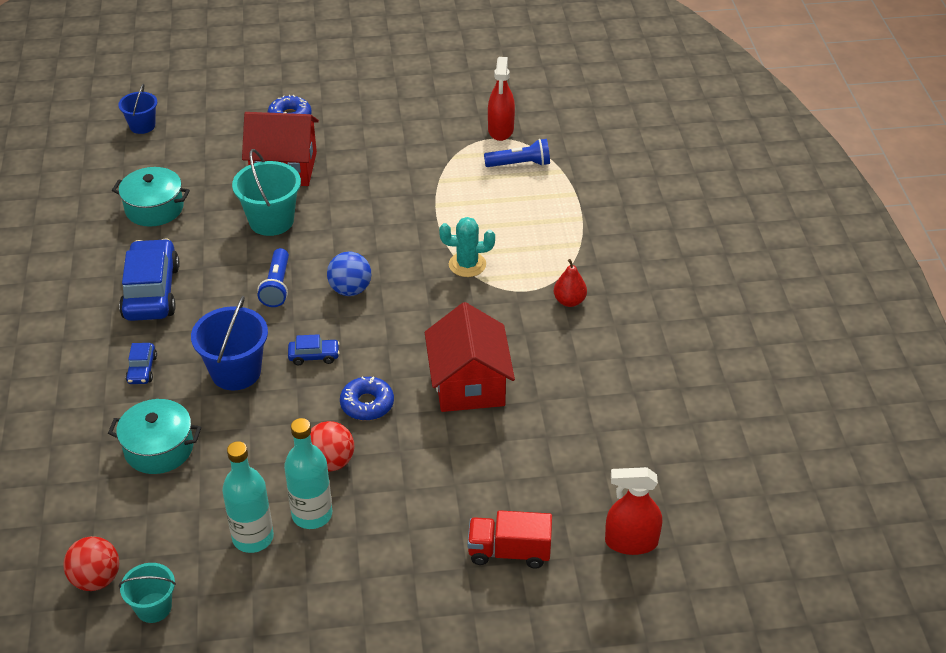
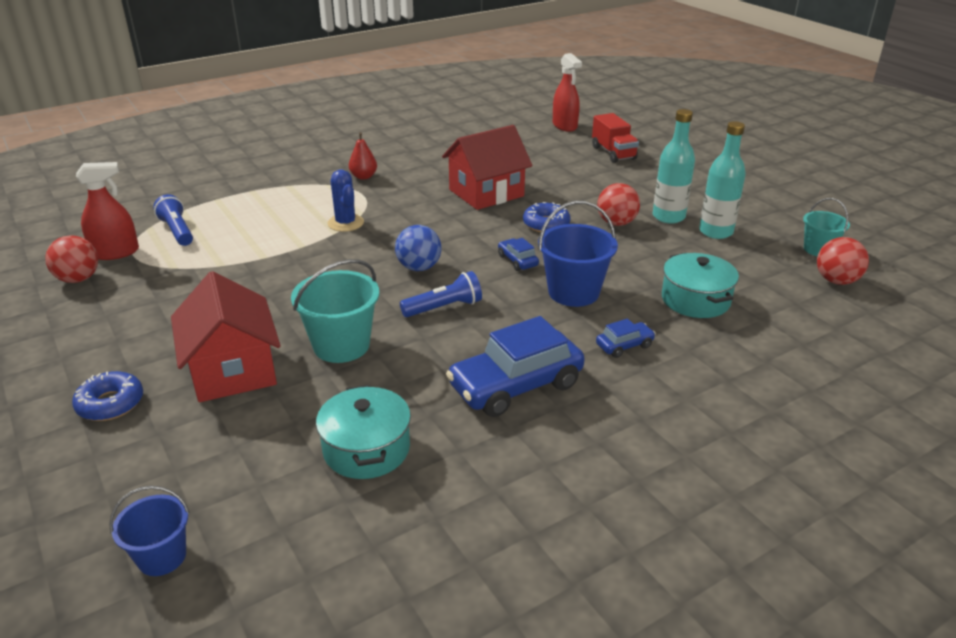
camera: 115 degrees left, 10 degrees down
(467, 111) = (78, 279): none -> red ball
(467, 265) = (345, 223): turquoise cactus -> blue cactus

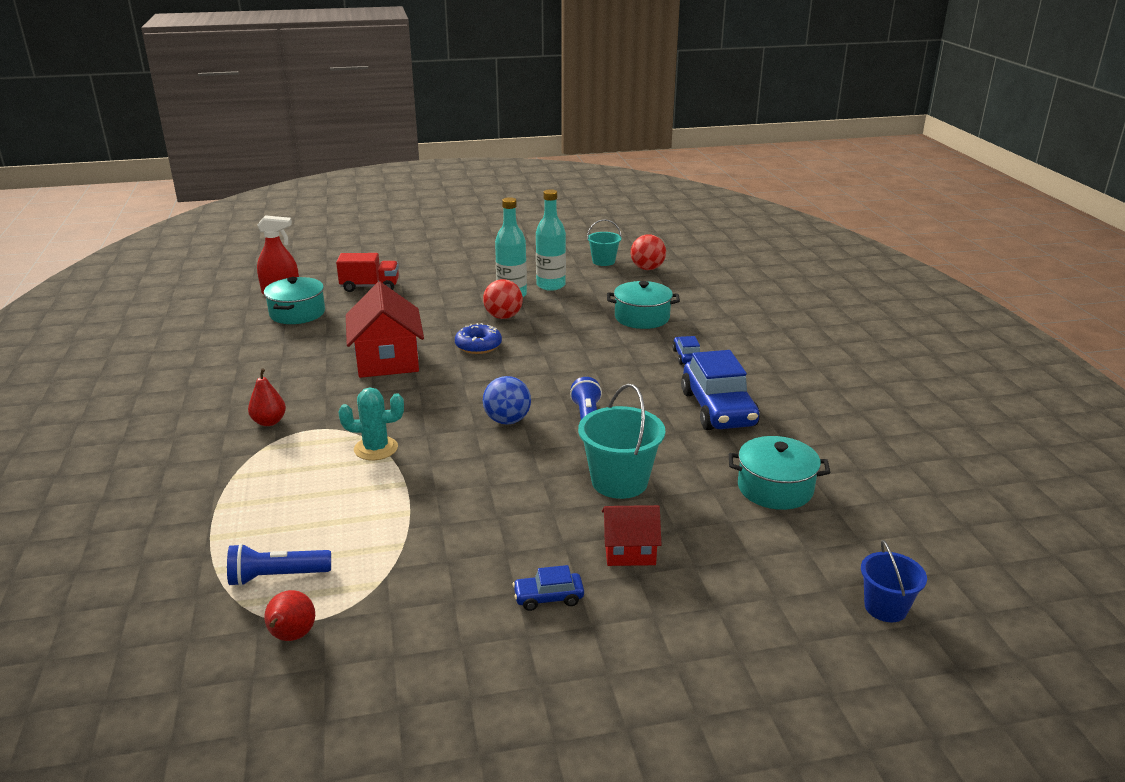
camera: 70 degrees left, 5 degrees down
(78, 279) = (342, 674): red ball -> none
(110, 404) = (653, 640): blue donut -> none
(115, 252) = (291, 637): red spray bottle -> red pear
(233, 370) = (629, 551): red house -> red house, size x0.57
(345, 223) = (376, 448): blue cactus -> turquoise cactus
(517, 261) = (532, 371): blue car -> blue car (548, 598)
(536, 140) = (297, 313): none -> turquoise pot
(573, 292) = (601, 359): blue bucket -> none

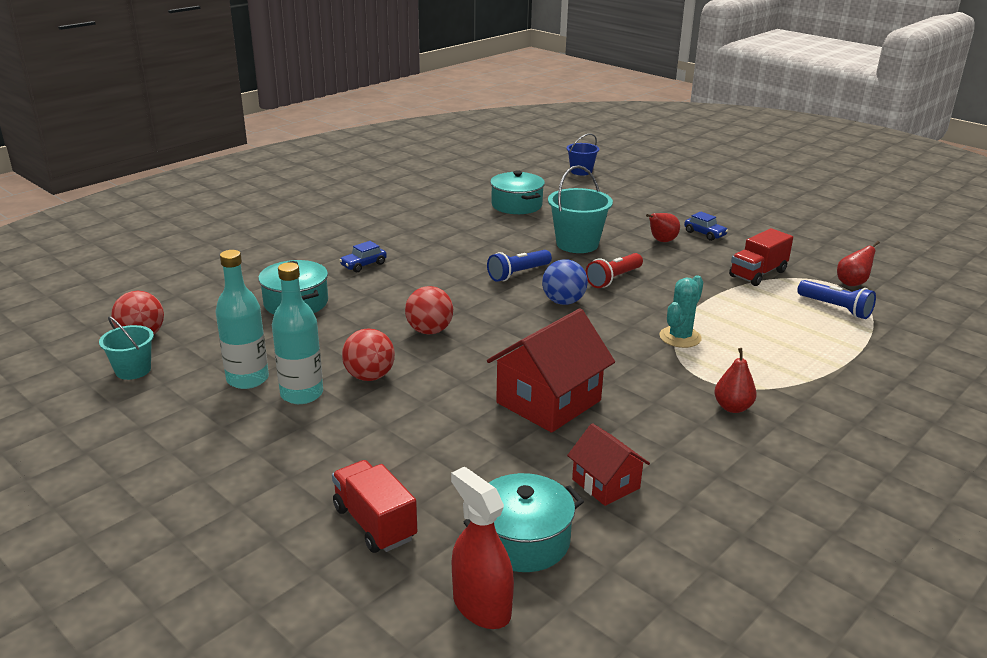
camera: 125 degrees left, 0 degrees up
(376, 448) = (680, 337): turquoise cactus -> turquoise cactus turned 75 degrees clockwise
(407, 571) = (757, 274): none -> red truck
(478, 345) = (454, 364): blue donut -> none
(516, 466) = (613, 279): none -> red flashlight
(536, 350) = (429, 331): none -> red ball
(565, 547) = (661, 241): none -> red pear
(629, 551) = (635, 226): red house -> red house (605, 484)
(718, 409) = (440, 236): blue car -> none

